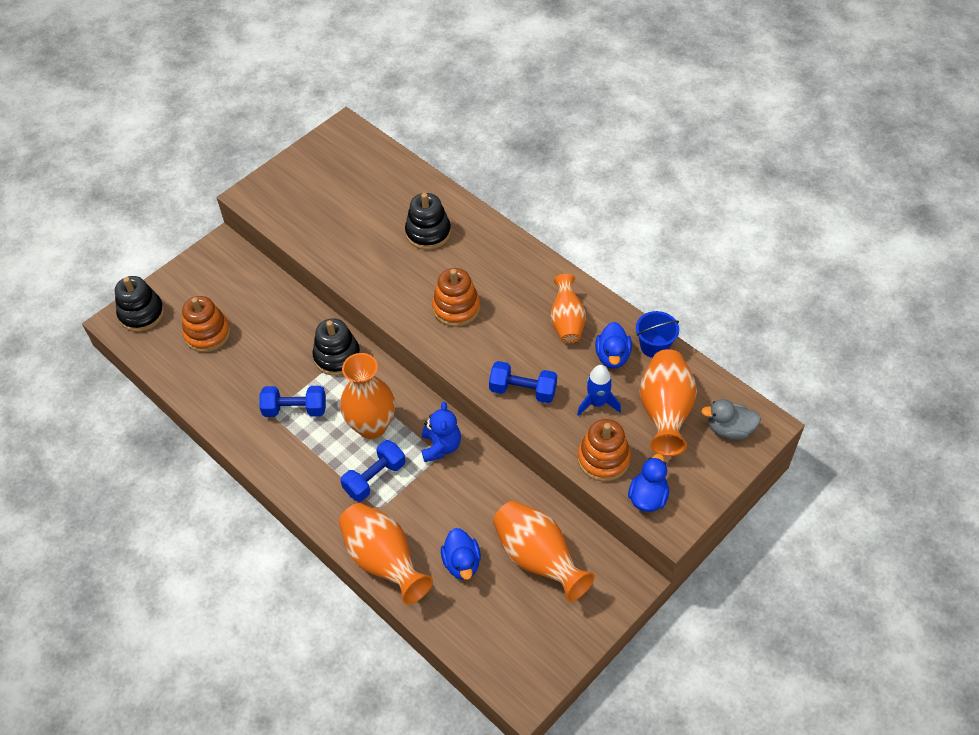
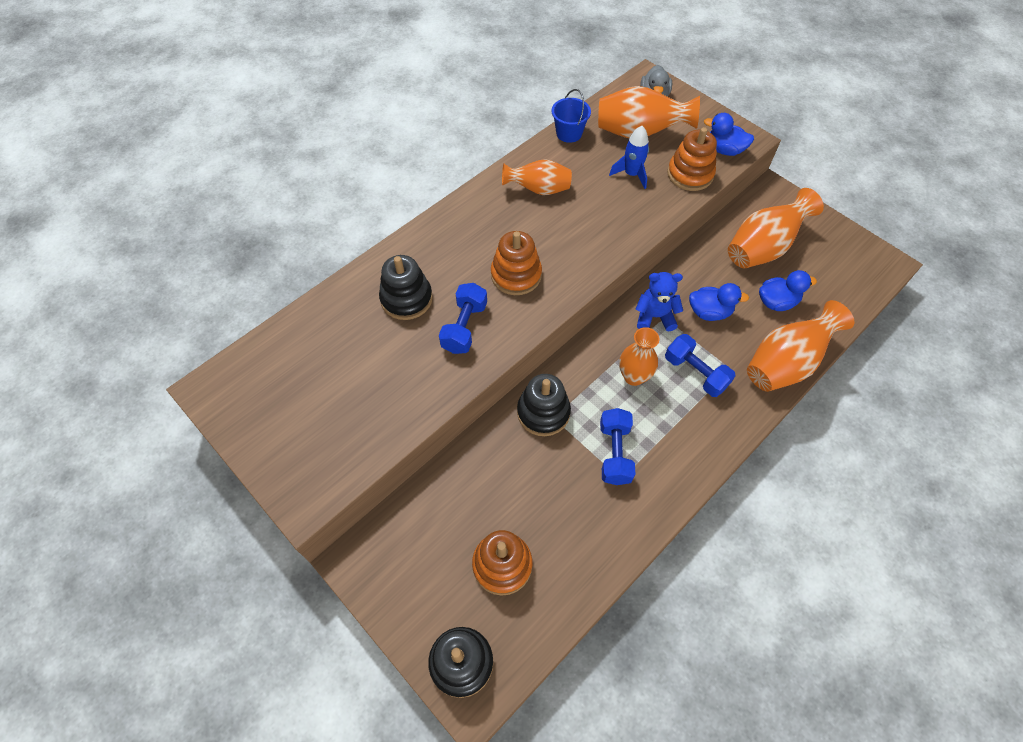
camera: 90 degrees left, 5 degrees up
(372, 426) = (634, 376): orange vase -> orange vase, size x0.66
(523, 390) = (619, 225): blue dumbbell -> blue dumbbell (464, 327)
(612, 356) = (580, 161): blue duck -> blue duck (709, 312)

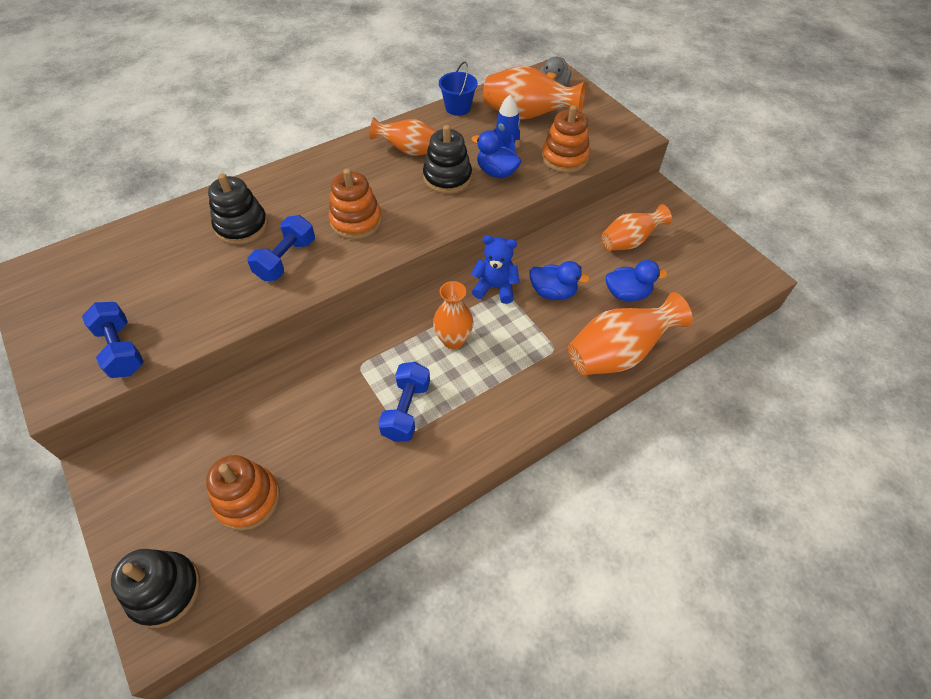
camera: 10 degrees right, 5 degrees down
(543, 412) = (348, 358): black stacking toy -> black stacking toy (447, 177)
(695, 373) = (518, 347): blue dumbbell -> blue dumbbell (121, 350)
(724, 150) = (607, 141): blue duck -> blue duck (496, 172)
(763, 248) = (629, 241): orange vase -> orange vase, size x0.66

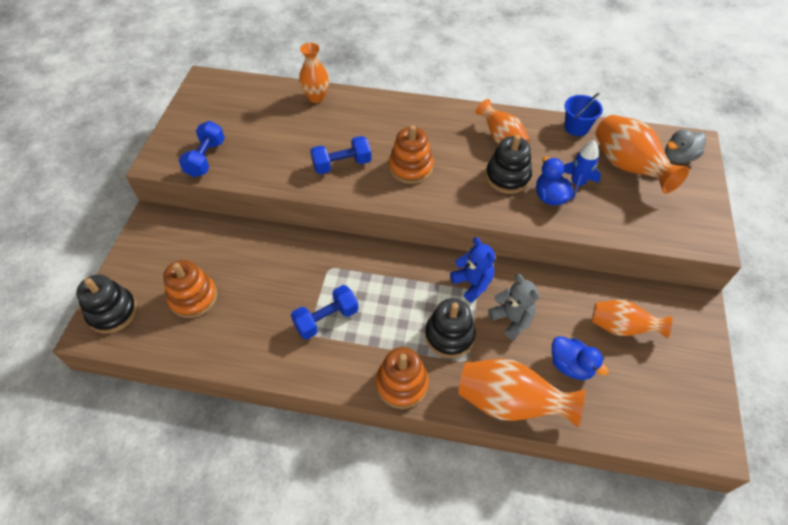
camera: 45 degrees right, 0 degrees up
(241, 226) = (339, 125): black stacking toy -> black stacking toy (449, 335)
(453, 340) = (404, 297): orange vase -> orange vase (316, 97)
(553, 292) = (512, 319): blue duck -> grey teddy bear
(564, 158) = (620, 221): orange stacking toy -> orange stacking toy (402, 384)

